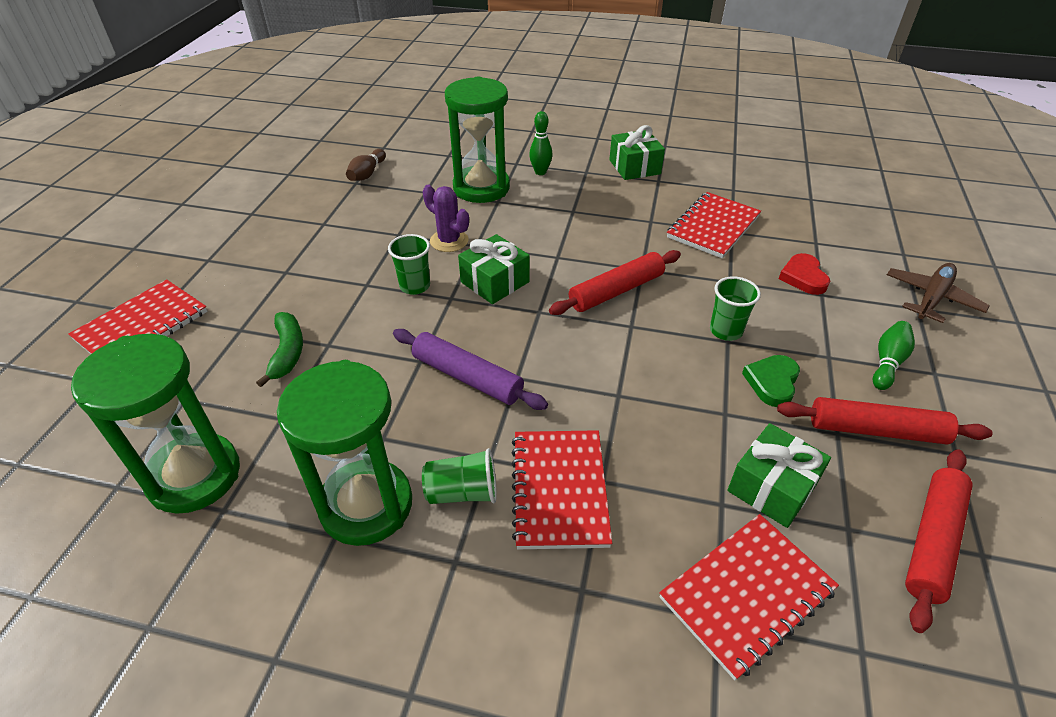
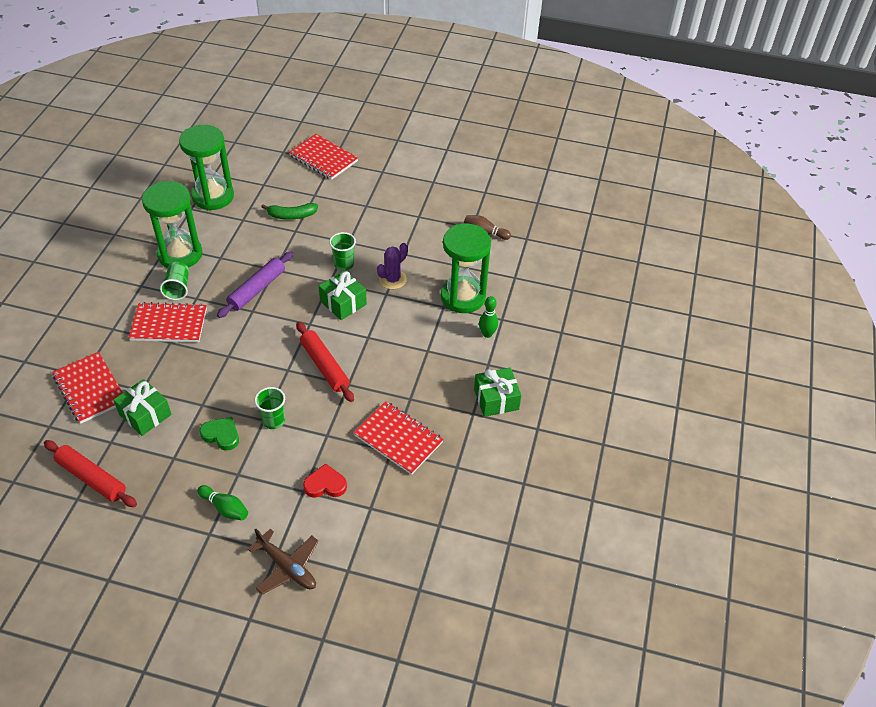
camera: 90 degrees right, 5 degrees up
(876, 430) = (170, 479): red rolling pin -> none

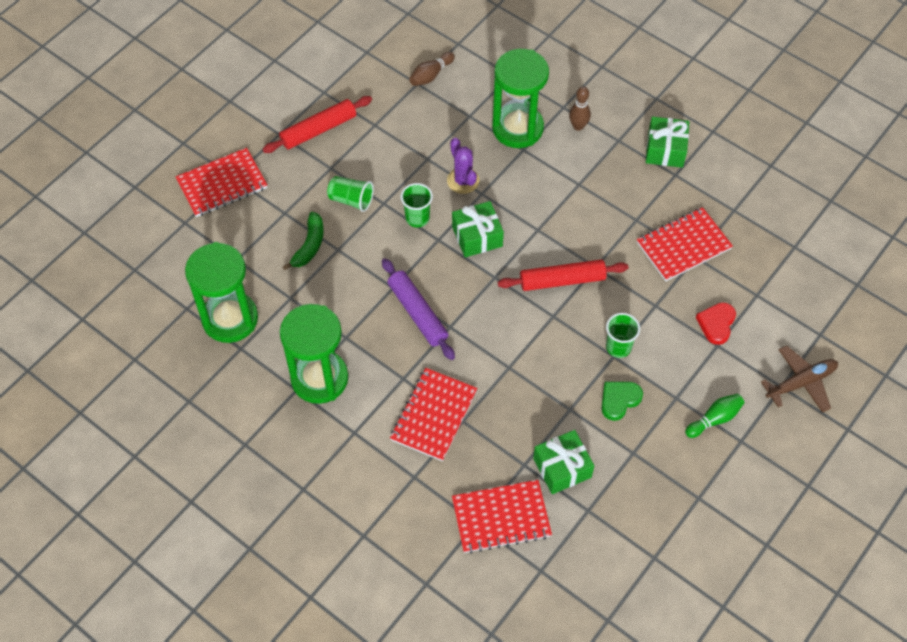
camera: 65 degrees left, 10 degrees up
(91, 478) = (631, 538): red rolling pin -> red rolling pin (318, 130)
(178, 288) = (377, 393): green cup -> green cup (351, 200)
(487, 334) = (578, 126): green bowling pin -> brown bowling pin

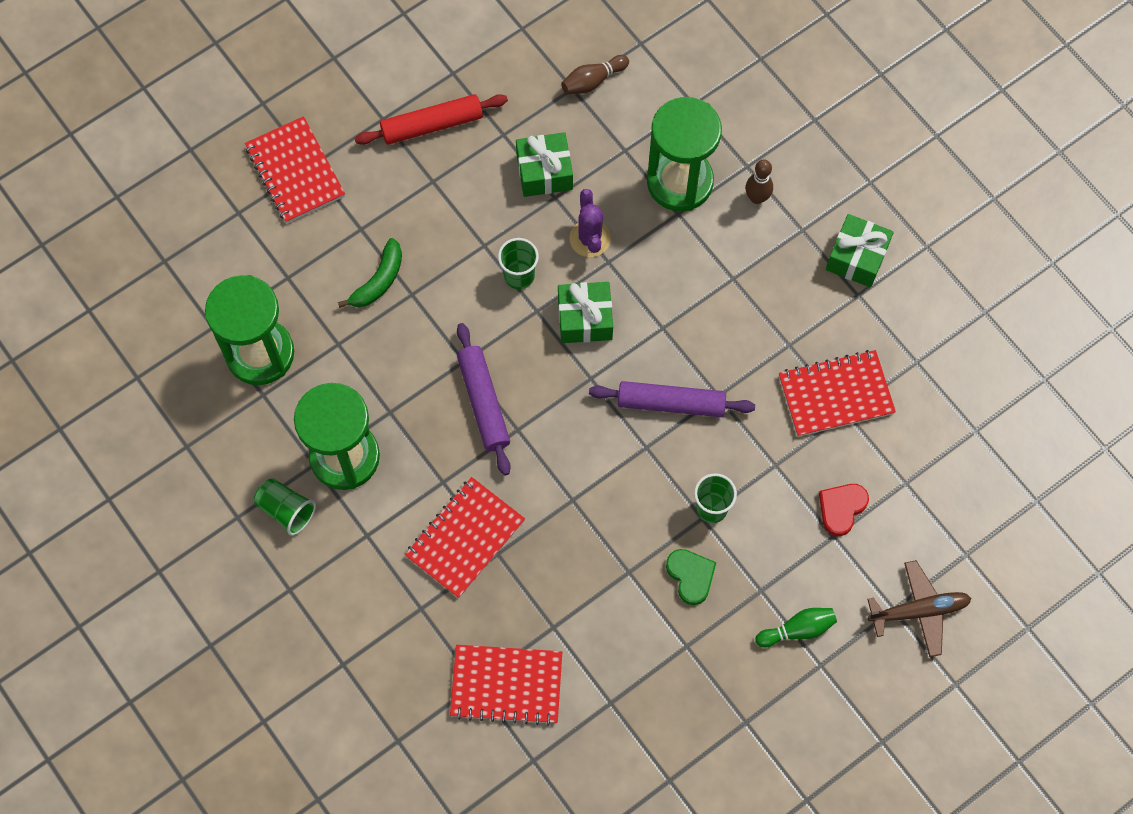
camera: 15 degrees right, 10 degrees up
(222, 184) = (295, 171): red notebook -> red notebook turned 75 degrees clockwise
(351, 200) = (445, 231): green cup -> green cup (286, 510)
(562, 280) = (671, 403): red rolling pin -> purple rolling pin
(562, 468) = (596, 643): green gift -> green gift (544, 172)
(619, 400) = (691, 576): green heart -> green heart turned 90 degrees clockwise

